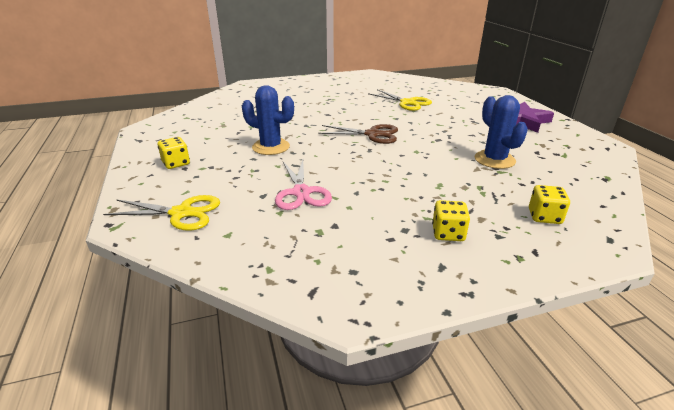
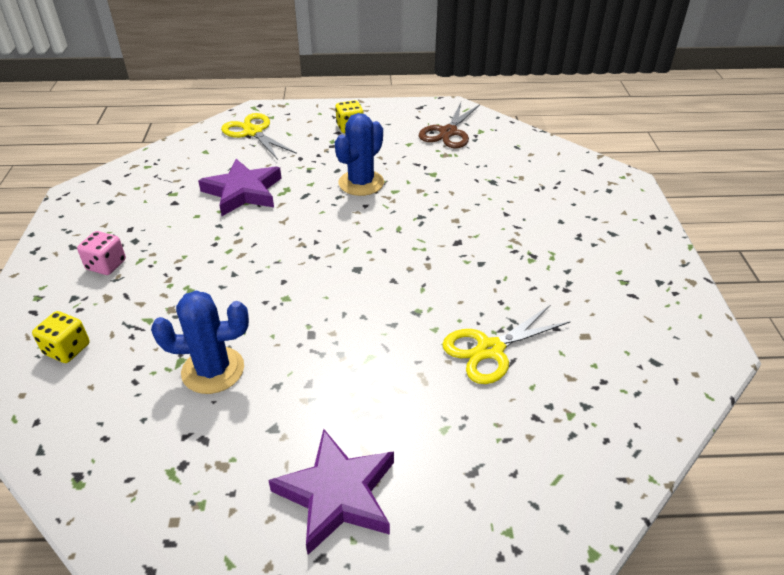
camera: 105 degrees right, 10 degrees up
(181, 213) = (253, 132): yellow scissors -> yellow scissors turned 120 degrees clockwise
(301, 192) = (243, 192): pink scissors -> purple star
(372, 134) = (361, 270): brown scissors -> brown scissors (448, 132)
(448, 233) = (106, 265): yellow dice -> pink dice

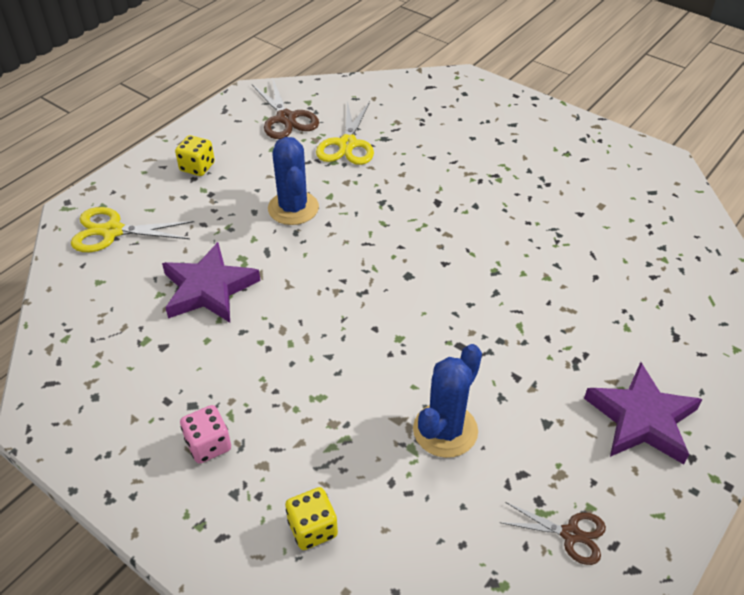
camera: 50 degrees left, 5 degrees up
(160, 504) = (570, 534): none -> brown scissors
(490, 350) = (572, 258): yellow scissors -> yellow scissors (347, 144)

